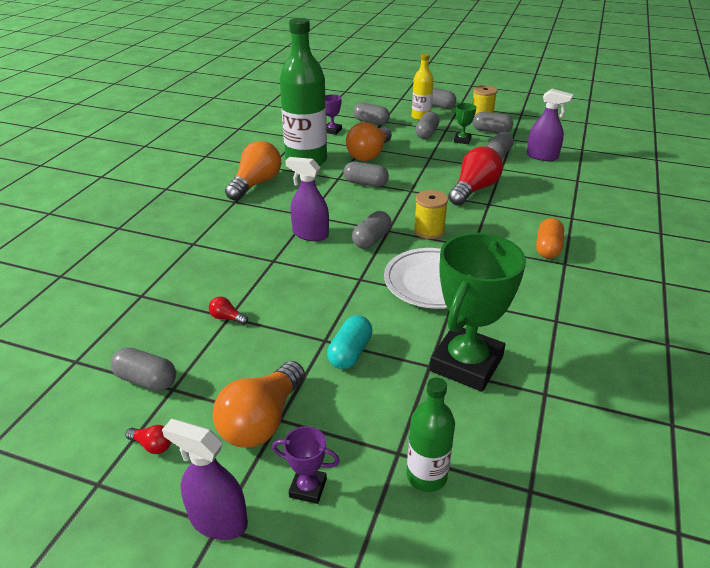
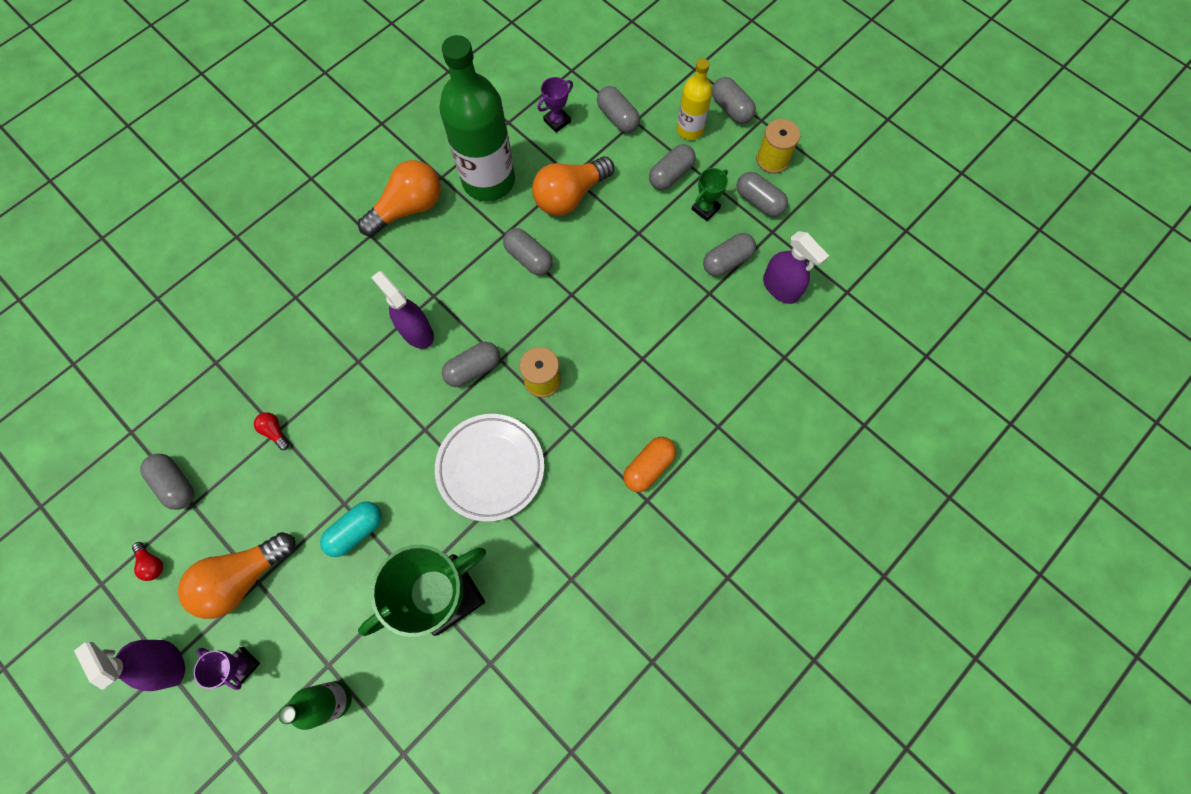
camera: 25 degrees right, 35 degrees up
(473, 190) = (644, 323): red light bulb -> none

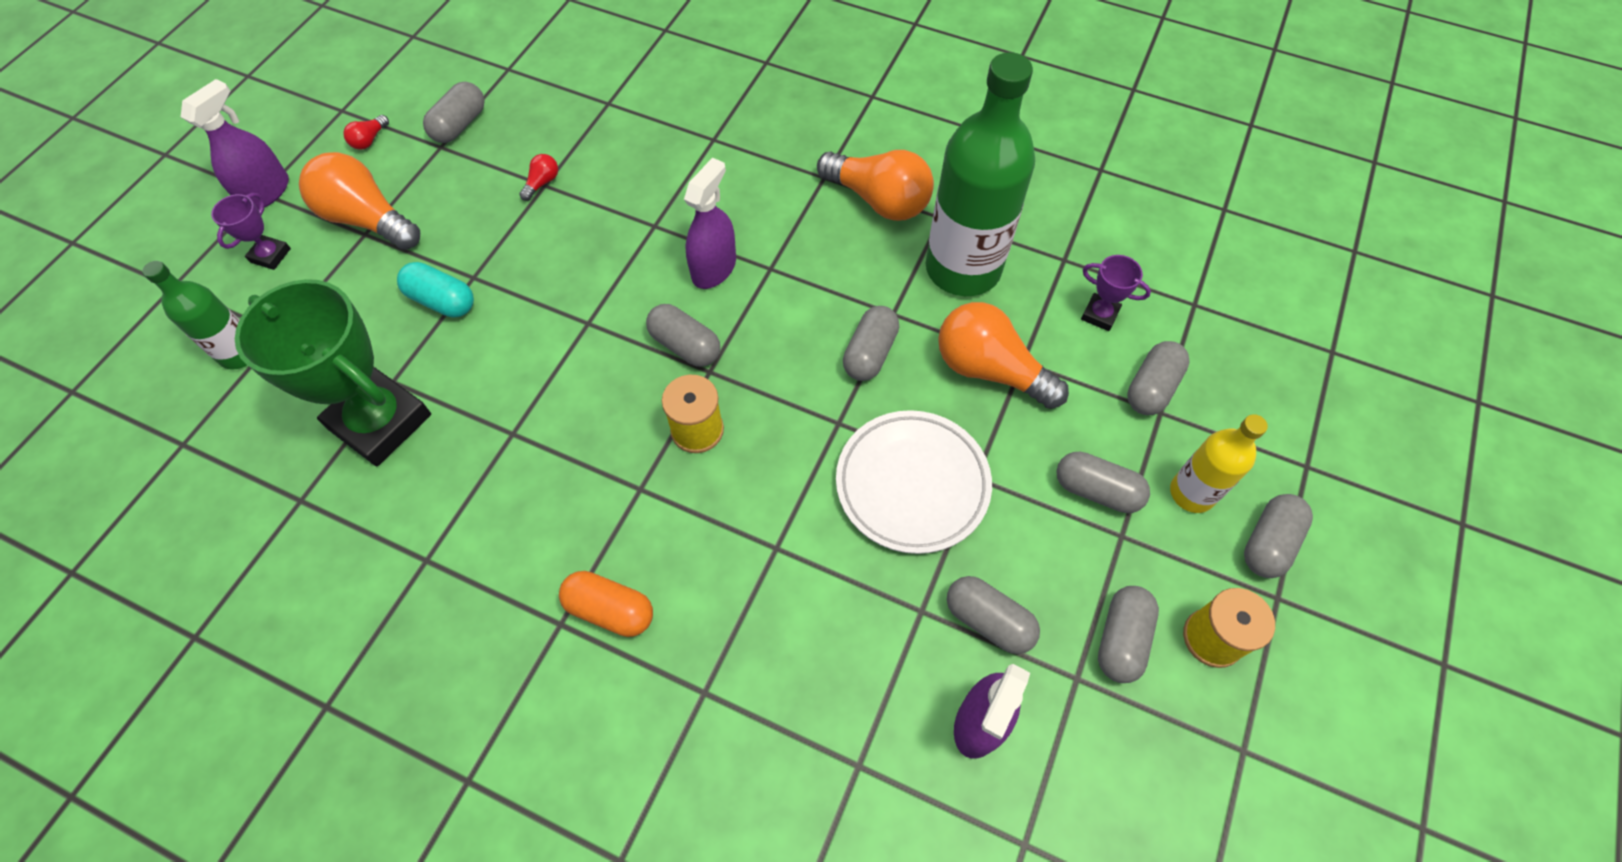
camera: 70 degrees right, 10 degrees down
(490, 468) = (556, 412): white plate -> white plate (912, 484)
(705, 209) = (1064, 559): green trophy -> none

